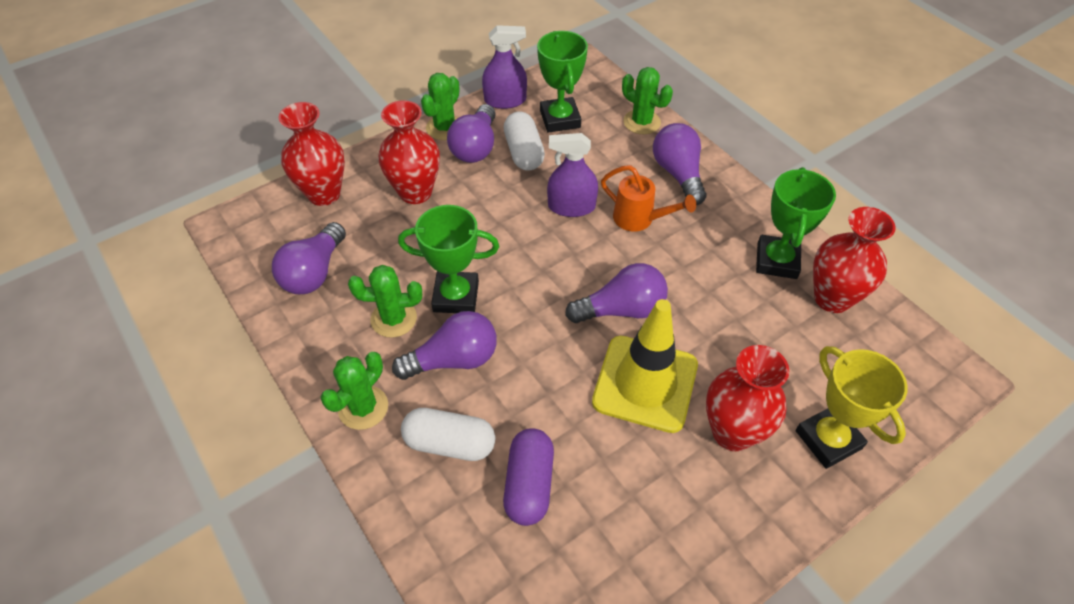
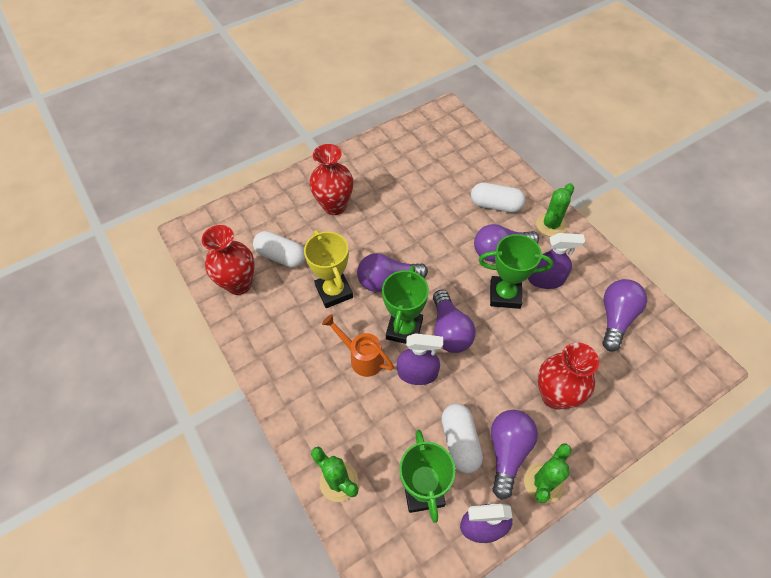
camera: 175 degrees left, 5 degrees up
(324, 194) = (637, 397): red vase -> none
(393, 319) = (546, 279): green cactus -> purple spray bottle
(529, 484) = (450, 185): purple capsule -> none
(645, 383) = (379, 233): yellow traffic cone -> none
(678, 174) = (318, 407): purple light bulb -> purple light bulb (449, 331)
(776, 261) = (265, 315): green trophy -> green trophy (404, 329)
(788, 340) = (281, 256): none -> white capsule
(828, 439) = (282, 201): yellow trophy -> yellow trophy (334, 291)

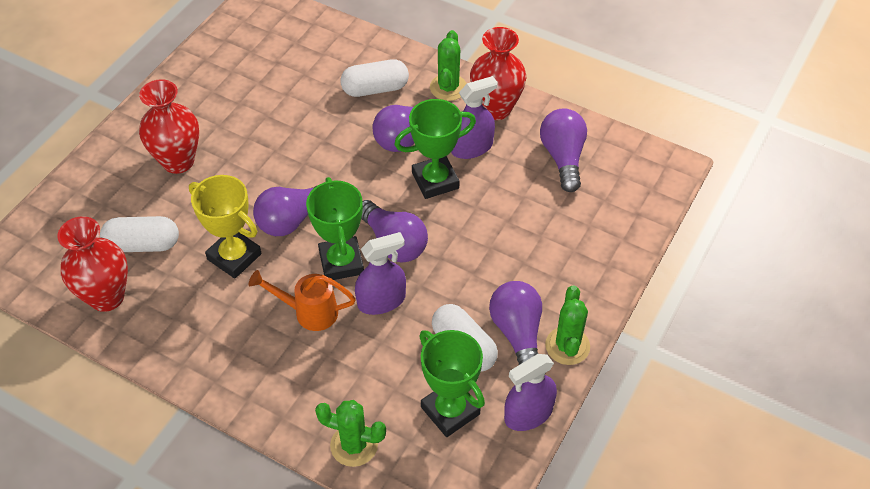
camera: 30 degrees left, 5 degrees down
(555, 395) = (538, 259): red vase -> red vase (495, 109)

